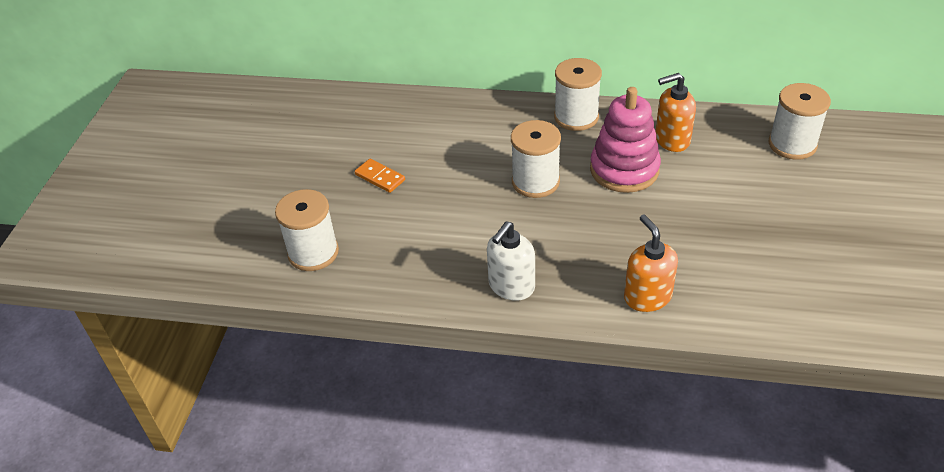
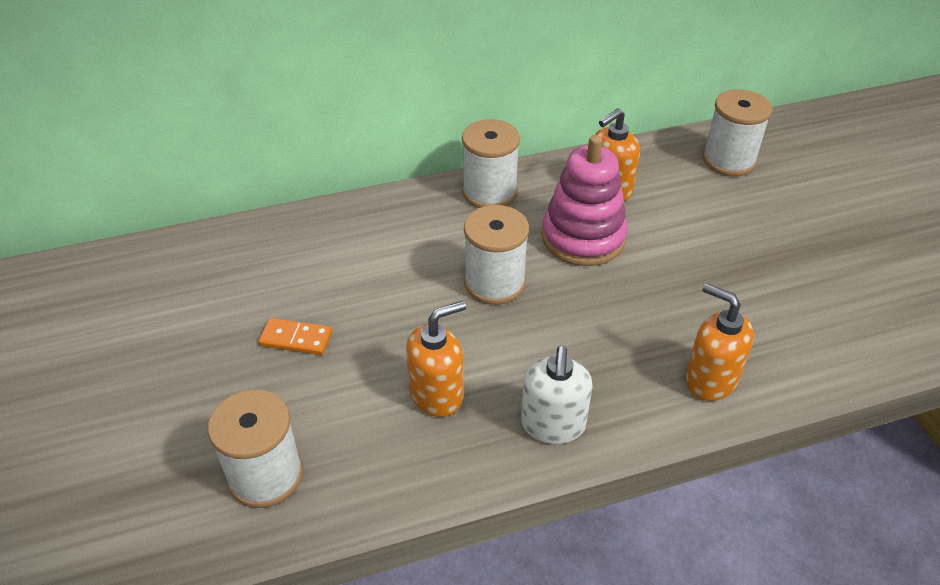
camera: 30 degrees left, 0 degrees up
(447, 241) = (437, 394): none -> orange soap dispenser

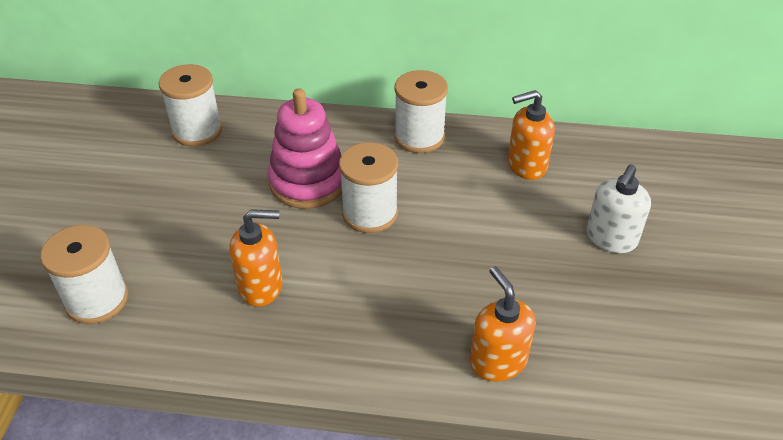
camera: 25 degrees right, 0 degrees up
(296, 339) = (188, 205): orange domino -> none
(553, 425) = (334, 346): white soap dispenser -> white soap dispenser (611, 238)
(583, 238) = (472, 200): pink stacking toy -> pink stacking toy (308, 182)
(728, 160) = (660, 173): white spool -> white spool (197, 131)

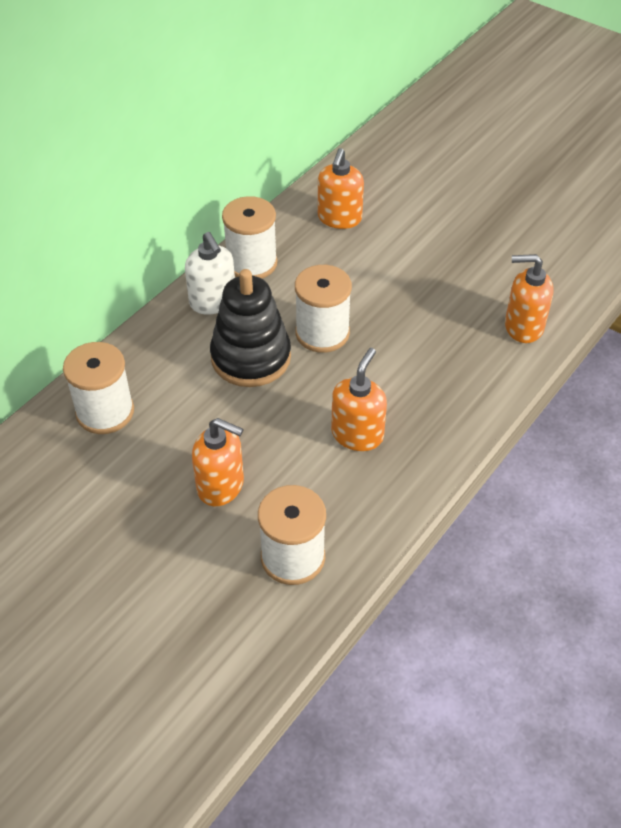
camera: 60 degrees left, 5 degrees up
(154, 224) = (221, 486): none -> orange soap dispenser
(308, 182) = (251, 357): pink stacking toy -> black stacking toy
(611, 238) = (450, 214): white soap dispenser -> white soap dispenser (213, 302)

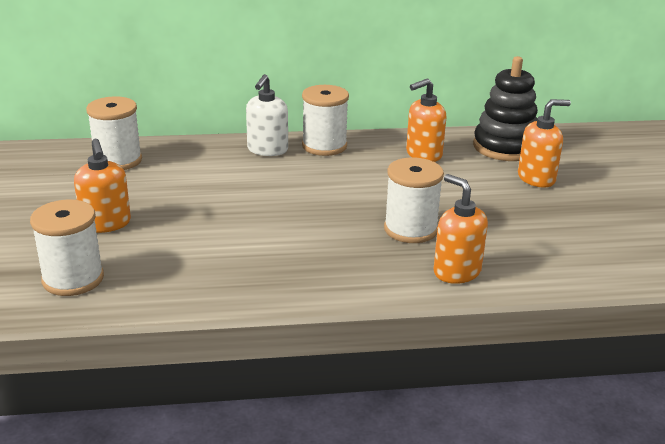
camera: 45 degrees right, 20 degrees down
(251, 357) = (238, 183): black stacking toy -> black stacking toy (505, 147)
(322, 333) = (303, 196): white spool -> white spool (410, 229)
(357, 434) = (227, 252): orange soap dispenser -> orange soap dispenser (536, 178)

